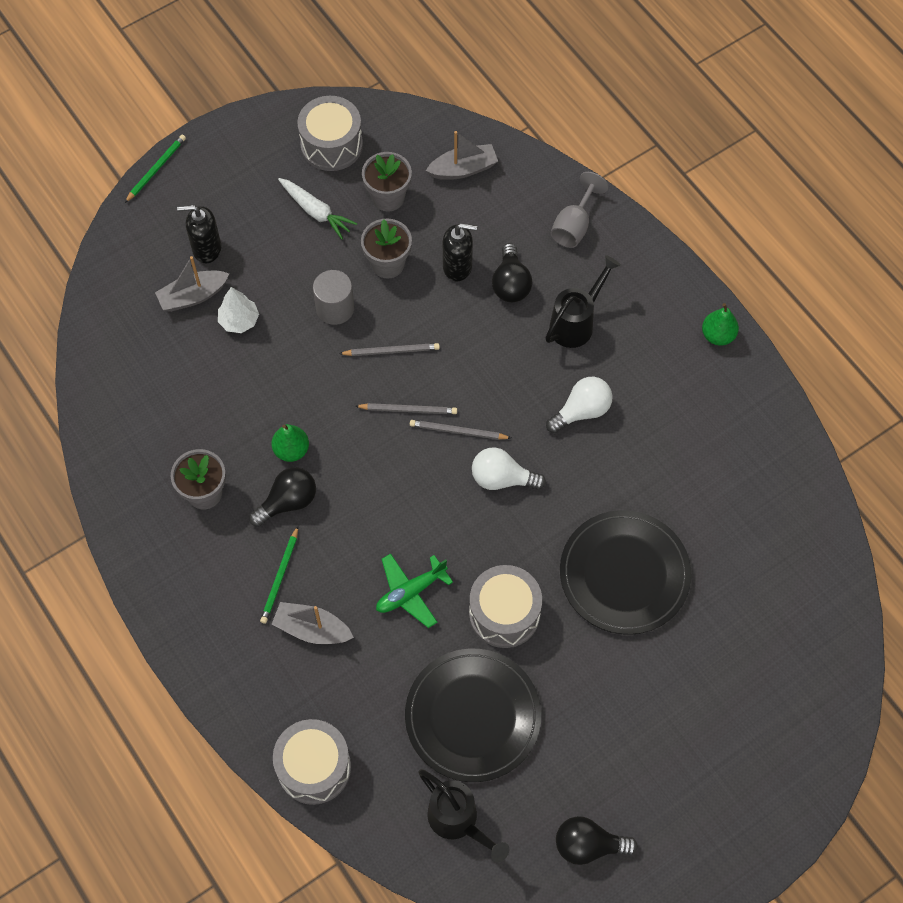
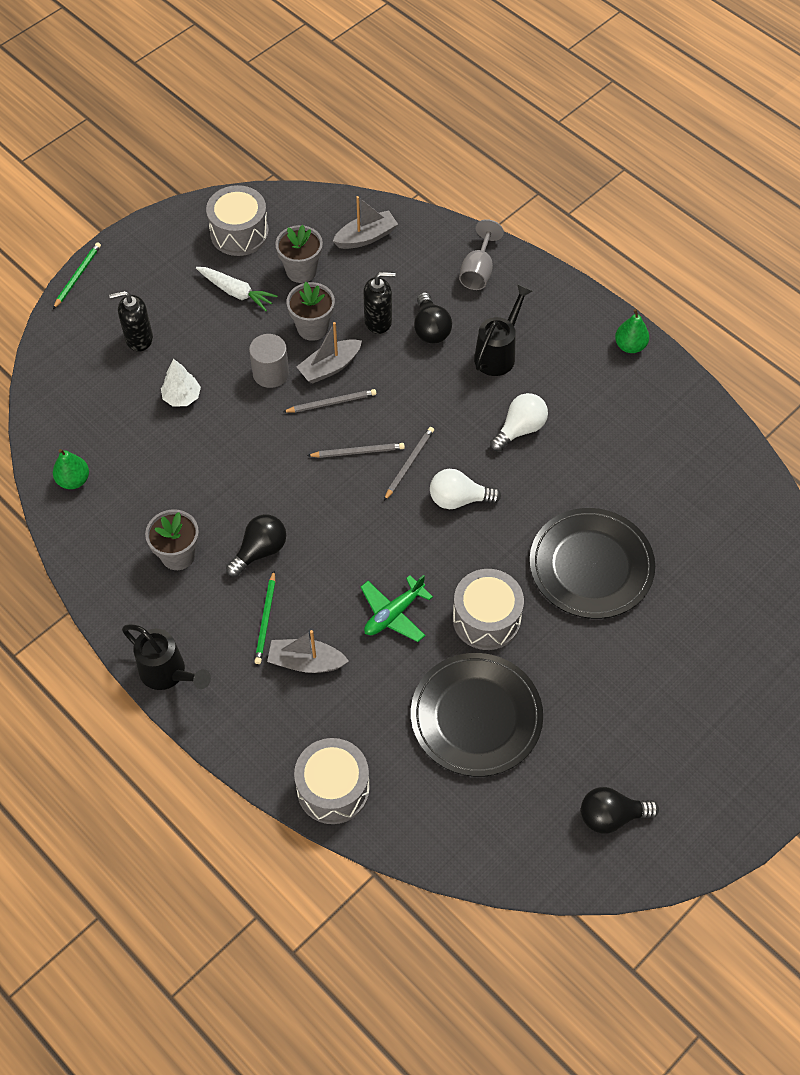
camera: 10 degrees left, 5 degrees down
(193, 296) = (133, 382): grey boat -> grey boat (330, 367)
(291, 450) = (254, 504): green pear -> green pear (73, 480)
(458, 431) = (409, 464): grey pencil -> grey pencil turned 120 degrees clockwise
(458, 821) = (482, 815): black watering can -> black watering can (168, 673)

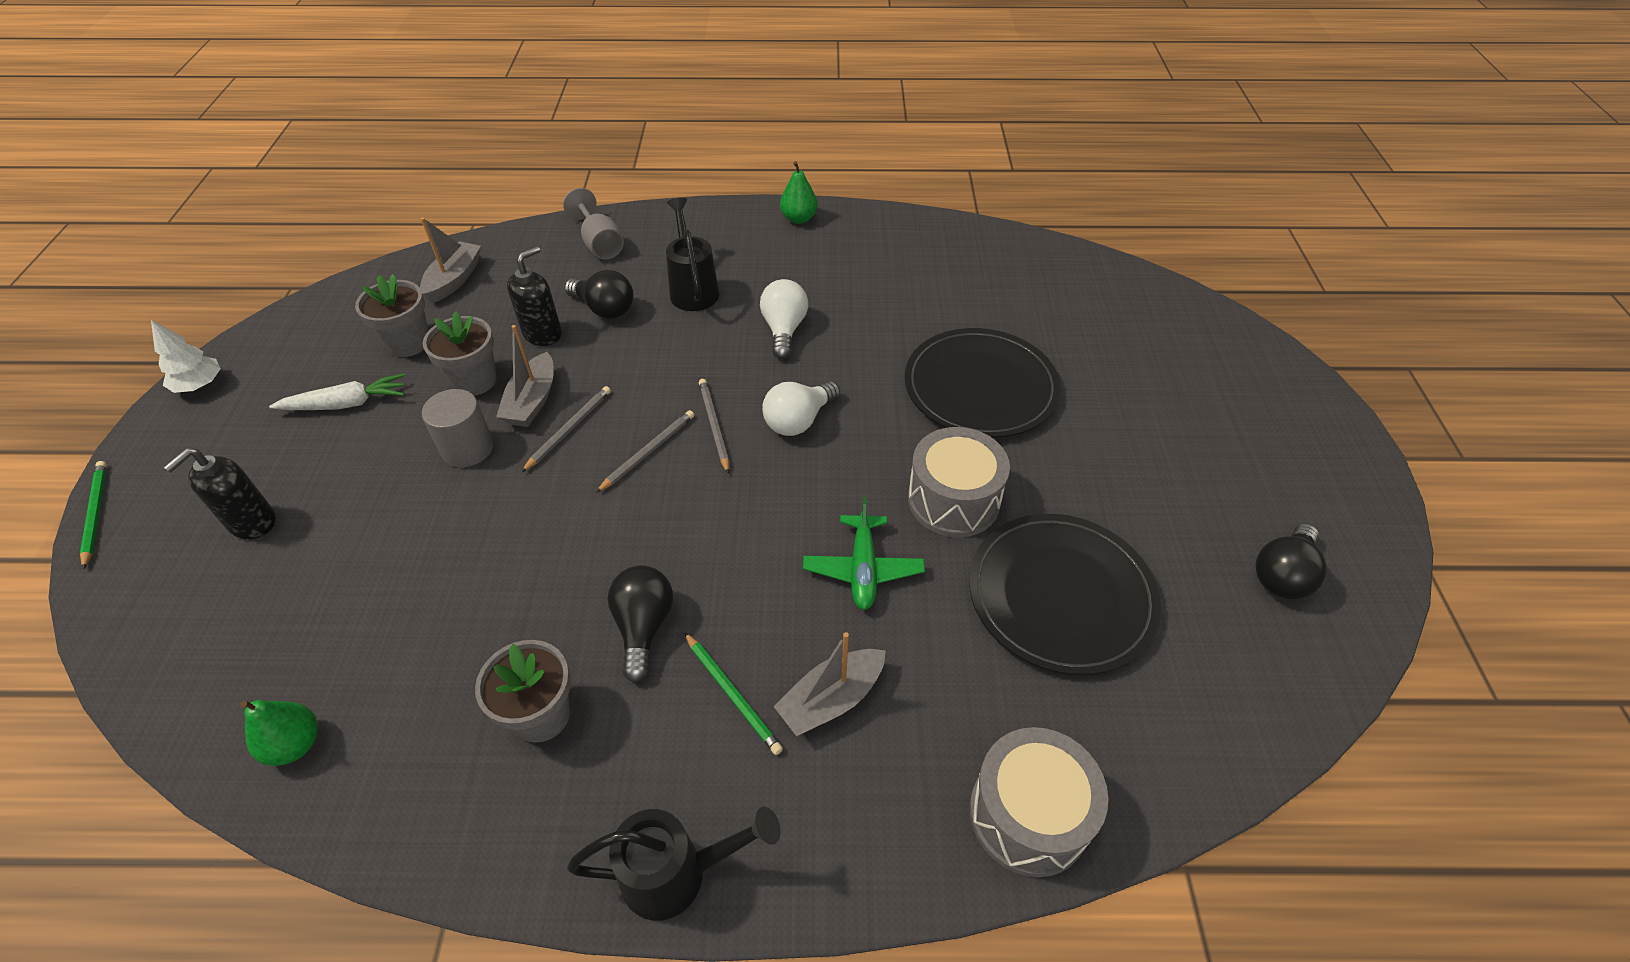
camera: 45 degrees left, 10 degrees down
(182, 397) = (373, 542): white tree -> white tree (200, 385)
(239, 233) = (297, 353): grey drum -> none

